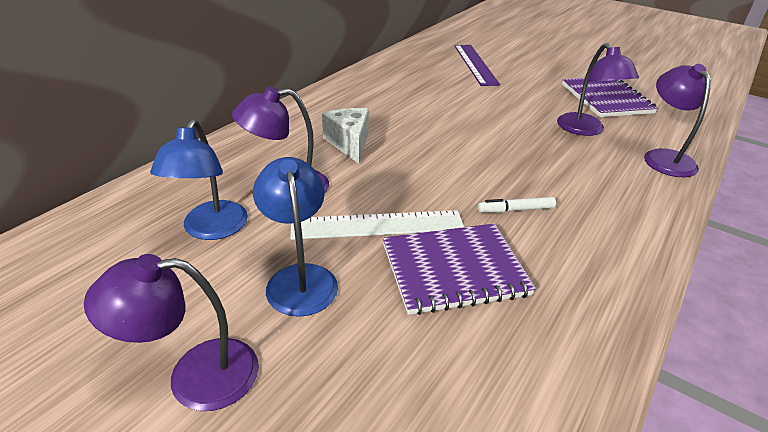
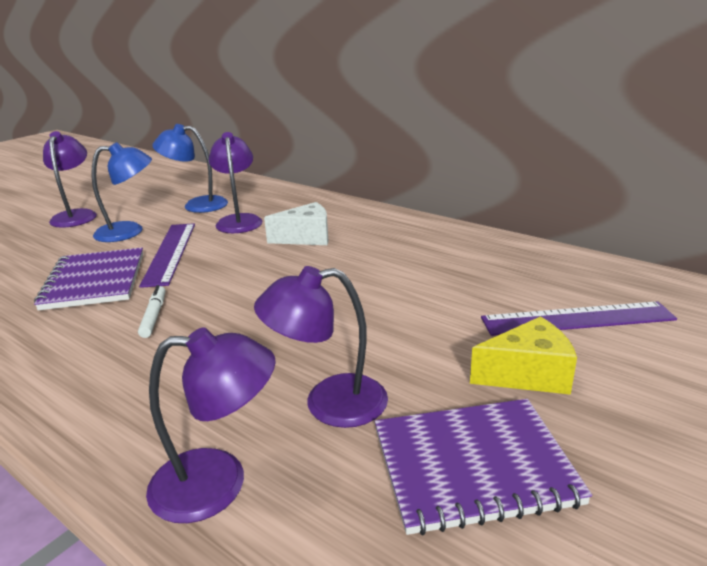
camera: 95 degrees right, 10 degrees down
(377, 225) = (170, 253): white ruler -> purple ruler
(533, 81) = (528, 375): none -> yellow cheese

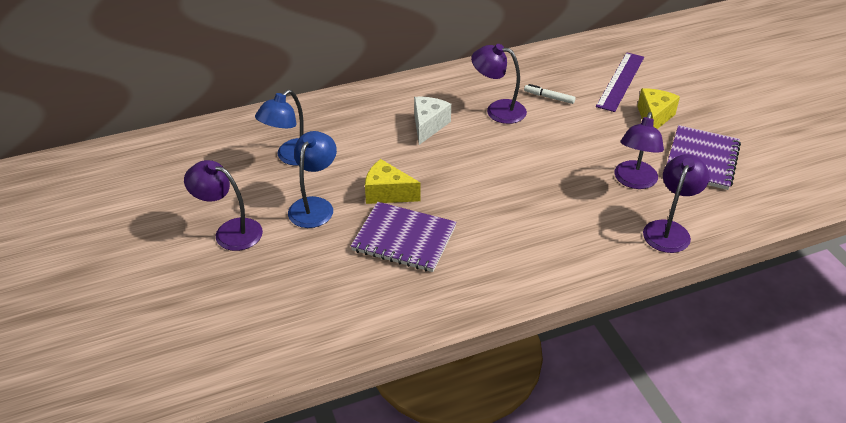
camera: 60 degrees left, 15 degrees up
(154, 316) = (489, 220): white marker -> white marker (549, 97)
(170, 253) = (387, 193): purple ruler -> yellow cheese
(239, 220) = (357, 145): purple lamp -> purple lamp (498, 110)

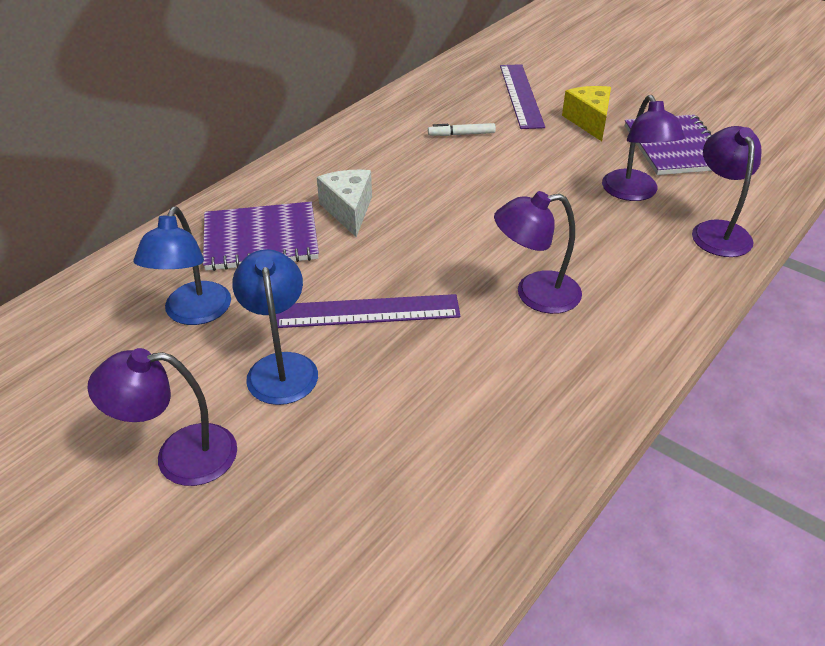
camera: 30 degrees left, 0 degrees up
(387, 193) = (367, 311): yellow cheese -> purple ruler
(404, 239) = (440, 361): purple notebook -> purple notebook (261, 239)
(498, 110) = (416, 166): purple lamp -> purple lamp (535, 294)

